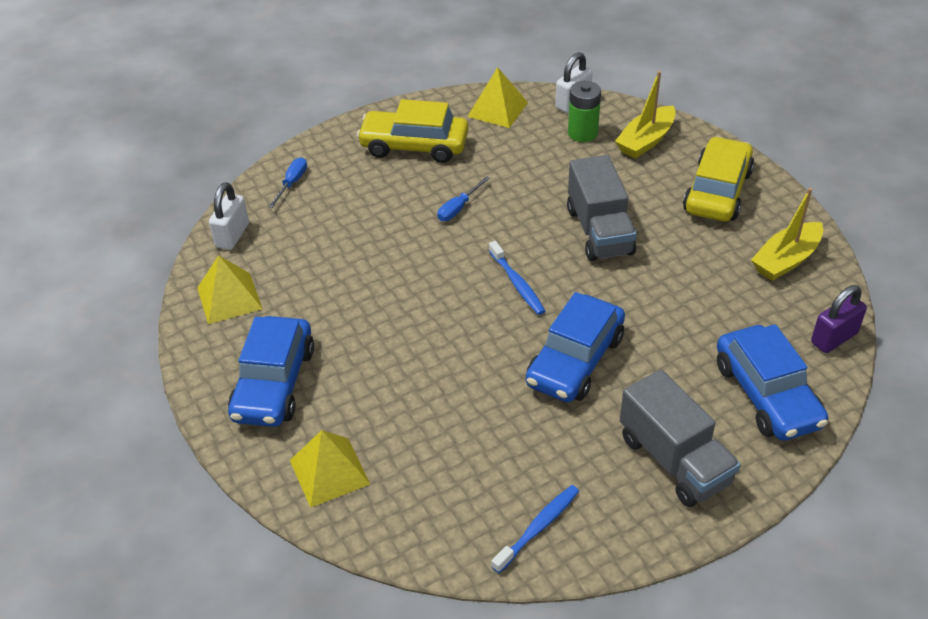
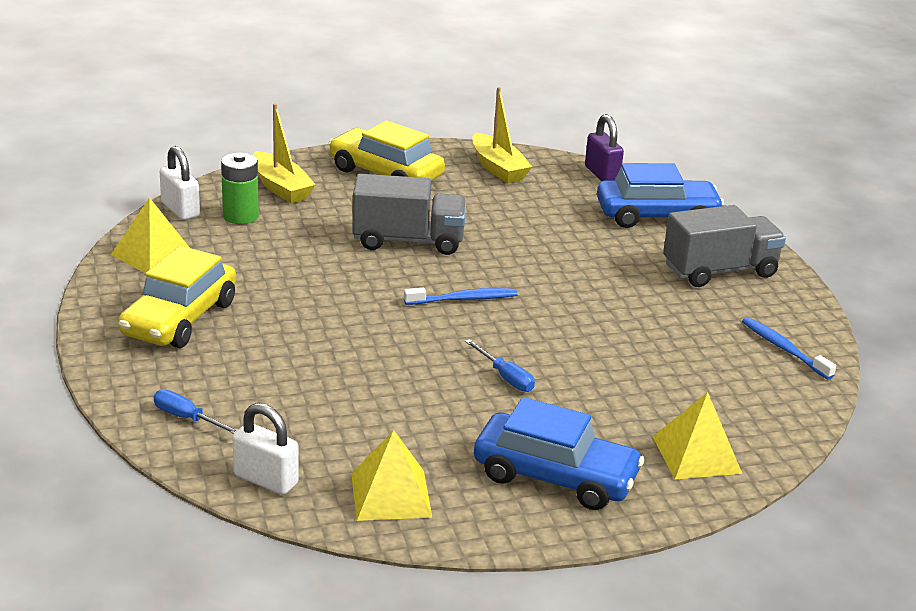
camera: 80 degrees left, 15 degrees down
(458, 208) = (319, 310): blue screwdriver -> blue screwdriver (505, 377)
(575, 361) = (586, 290): blue car -> none

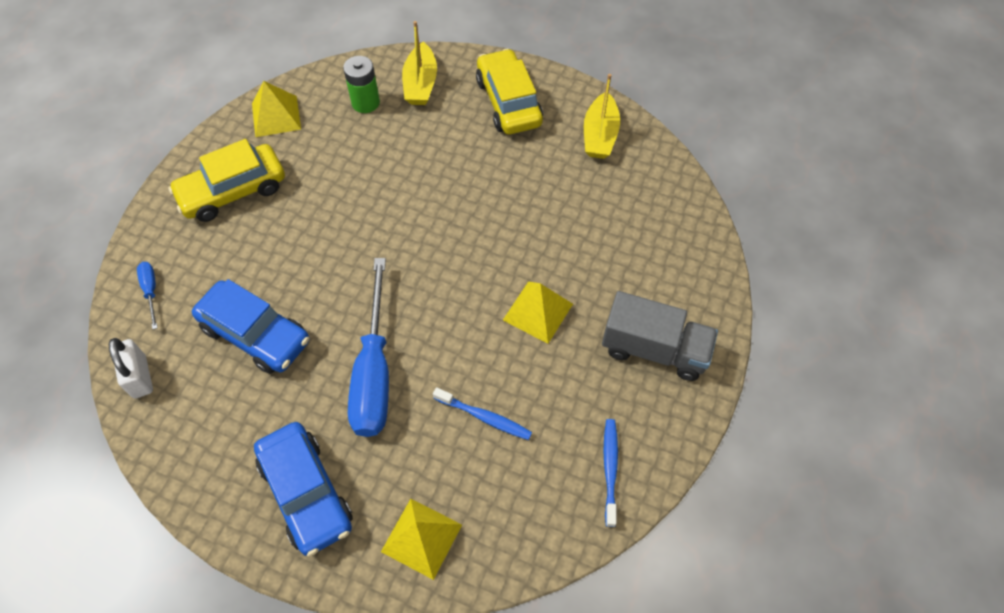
camera: 40 degrees right, 30 degrees up
(180, 210) = (334, 77): white padlock -> none
(391, 495) = (193, 440): yellow pyramid -> yellow pyramid (538, 311)
(408, 241) = (451, 187): grey truck -> none
(463, 299) = (427, 272): blue toothbrush -> blue toothbrush (484, 417)
(505, 377) = (374, 372): blue screwdriver -> blue screwdriver, size x2.35
(601, 174) = (677, 182): purple padlock -> none
(656, 216) = (671, 255): blue car -> blue car (256, 334)

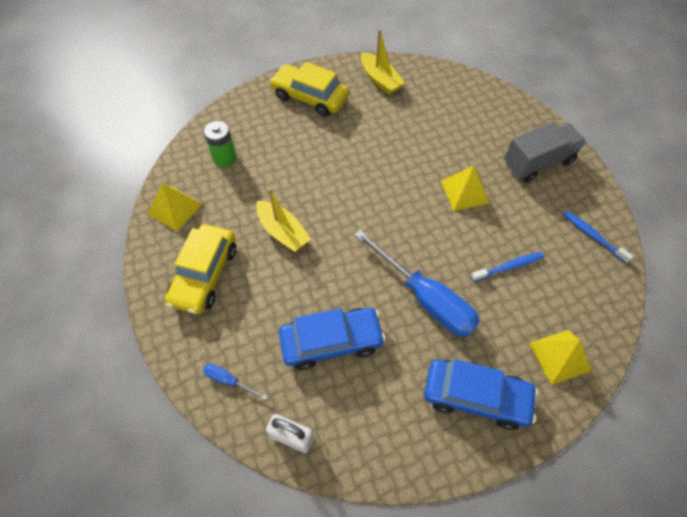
camera: 45 degrees left, 0 degrees up
(420, 84) = (245, 123): yellow boat -> yellow boat (283, 232)

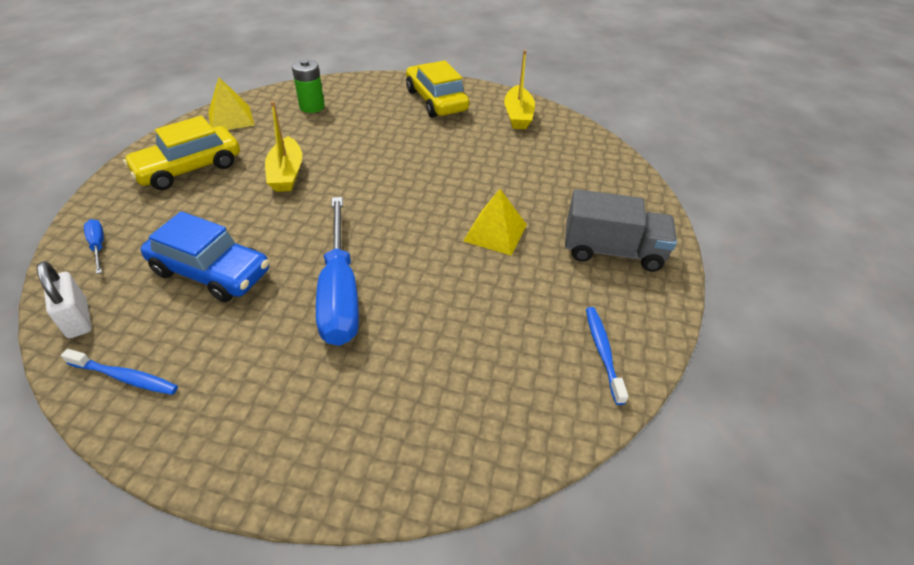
camera: 35 degrees right, 15 degrees down
(476, 396) = (272, 410): blue car -> none
(508, 267) = (461, 319): blue toothbrush -> blue toothbrush (125, 377)
(559, 356) = (413, 441): yellow pyramid -> none

